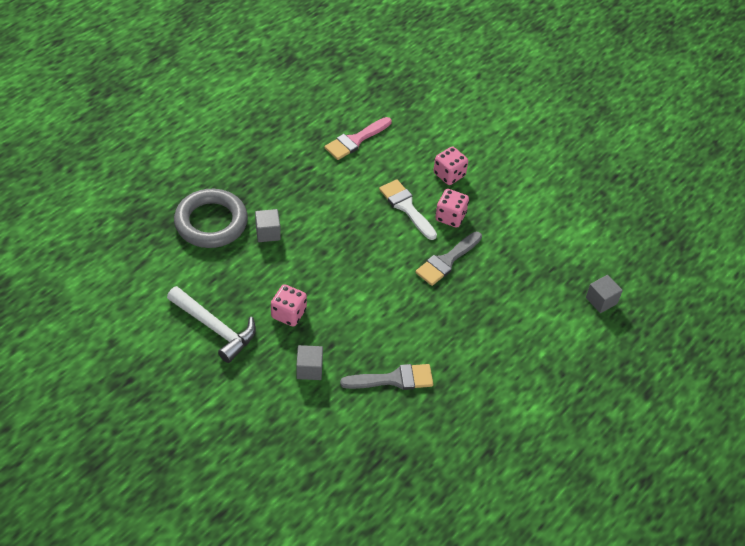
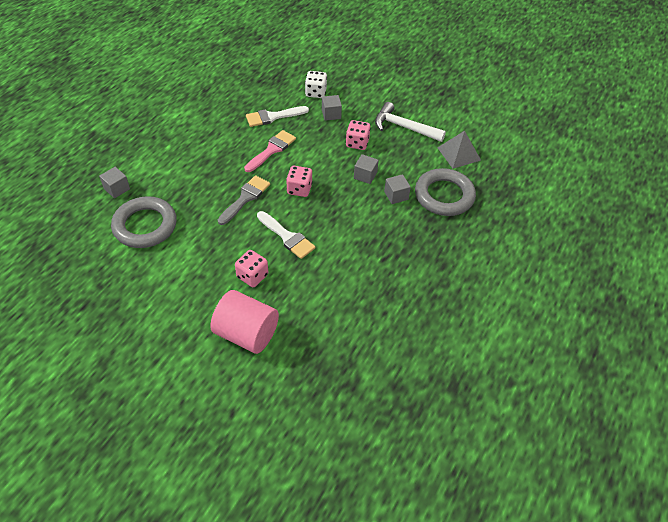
camera: 170 degrees right, 0 degrees up
(162, 274) = (459, 153): none -> grey pyramid
(295, 265) = (365, 175): none -> grey cube
(320, 415) = (316, 92): none -> white dice
(355, 140) = (350, 295): pink brush -> pink brush (272, 150)
(394, 379) = (273, 117): grey brush -> white brush
(450, 217) = (246, 235): pink dice -> pink dice (299, 189)
(460, 127) = (246, 333): none -> pink cylinder
(563, 247) = (145, 226): none -> grey ring

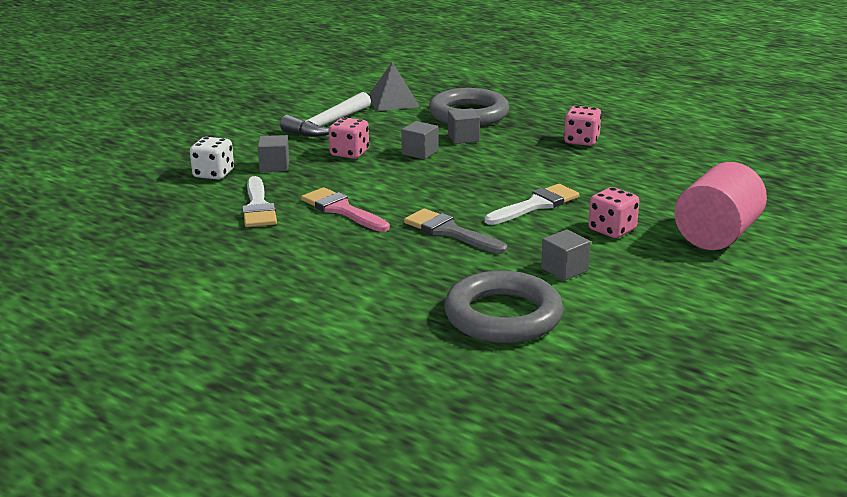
camera: 80 degrees left, 25 degrees down
(117, 189) = (401, 348): grey cube -> grey cube (564, 269)
(299, 189) = (438, 194): pink dice -> pink dice (581, 141)

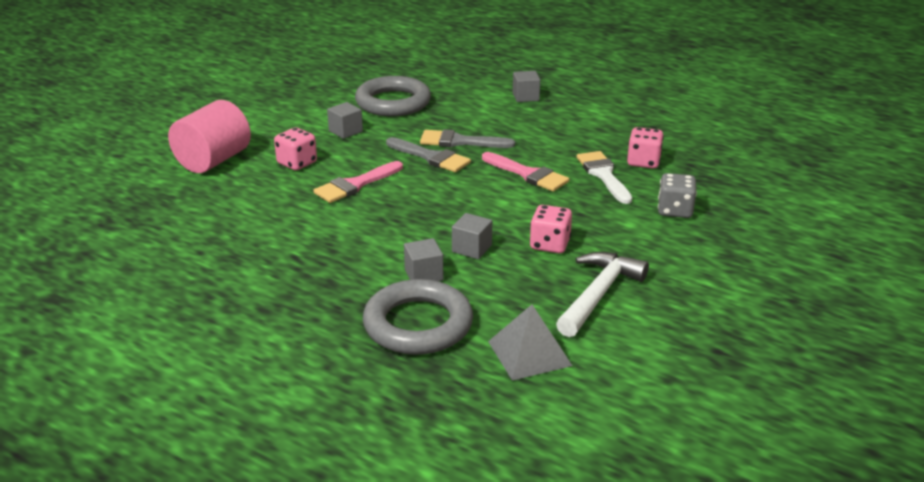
camera: 175 degrees right, 5 degrees up
(213, 174) = (674, 210): white dice -> grey dice
(274, 166) = (620, 223): grey cube -> grey cube (525, 97)
(411, 250) = (460, 142): none -> grey brush
(536, 205) = (355, 185): white brush -> pink brush
(581, 141) = (282, 275): pink dice -> pink dice (643, 162)

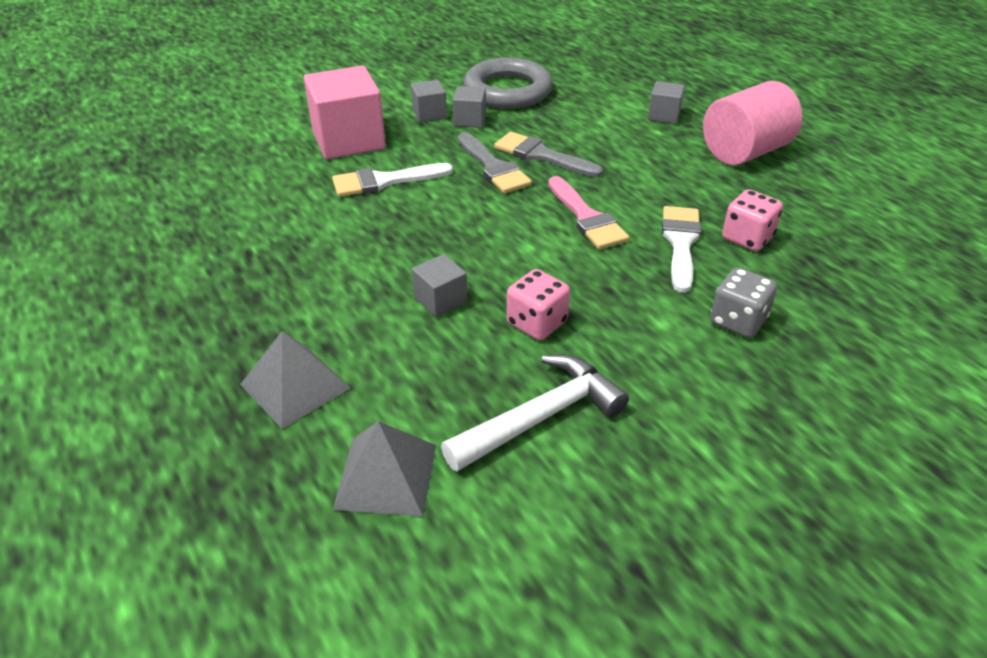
camera: 25 degrees right, 10 degrees up
(213, 161) = (272, 118): pink cylinder -> pink cylinder (745, 152)
(297, 163) = (348, 140): pink dice -> pink cube
(355, 185) = (384, 181): pink brush -> white brush
(418, 324) = (295, 386): grey ring -> grey pyramid
(423, 275) = (358, 319): grey cube -> grey cube (469, 120)

